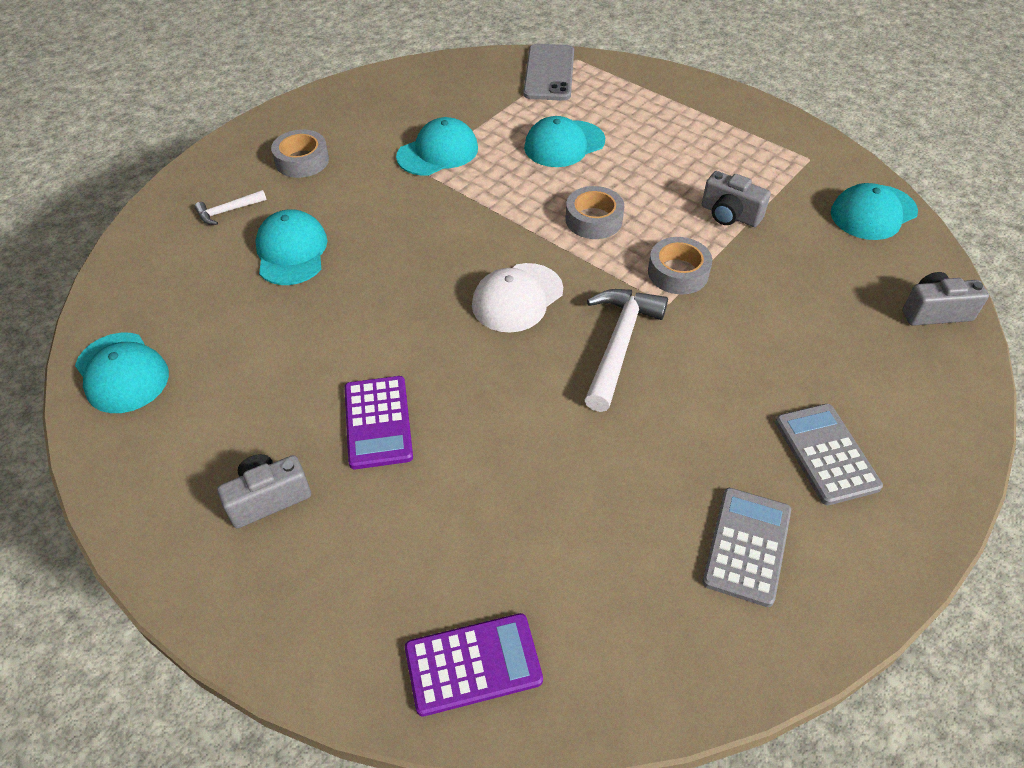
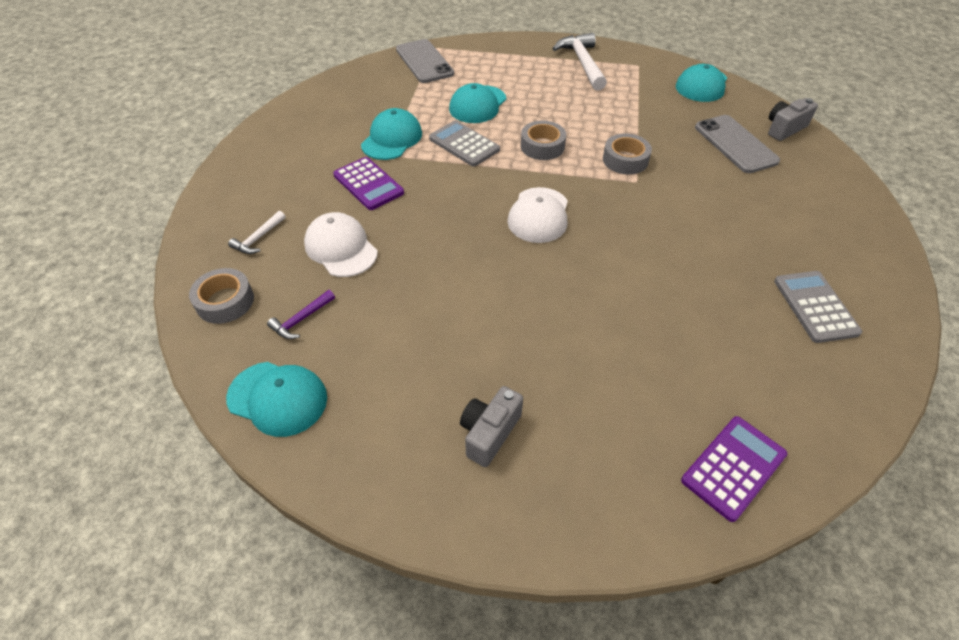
camera: 30 degrees left, 0 degrees up
(199, 308) = (301, 319): none -> purple hammer
(291, 251) = (341, 248): turquoise cap -> white cap
(302, 161) = (288, 180): grey tape -> grey tape (225, 301)
(378, 422) = (520, 340): purple calculator -> purple calculator (368, 184)
(619, 344) = (631, 218): white hammer -> white hammer (582, 63)
(729, 215) = (623, 114): grey camera -> none
(826, 454) = (805, 233): grey calculator -> grey calculator (464, 144)
(843, 306) = (735, 144): none -> grey phone

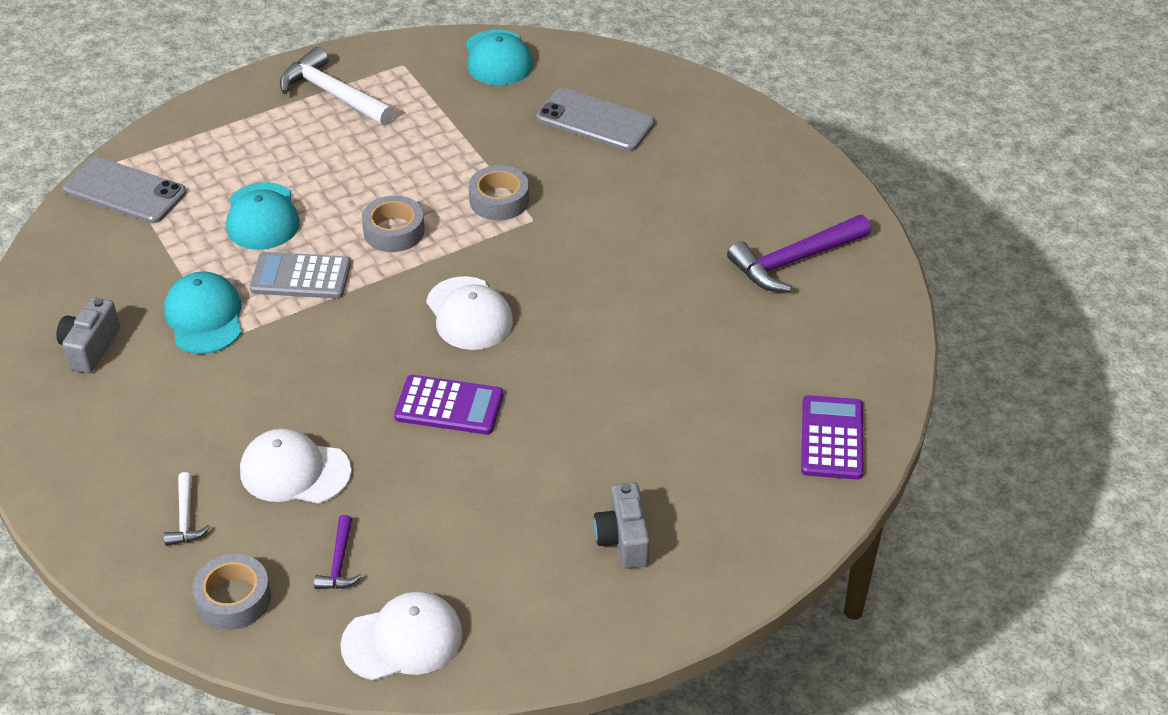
camera: 40 degrees left, 5 degrees down
(277, 398) = (402, 640): turquoise cap -> white cap
(368, 184) = (241, 386): purple calculator -> purple calculator (449, 406)
(784, 129) = (628, 76): grey camera -> grey camera (90, 347)
(815, 307) = (794, 261): grey calculator -> purple hammer

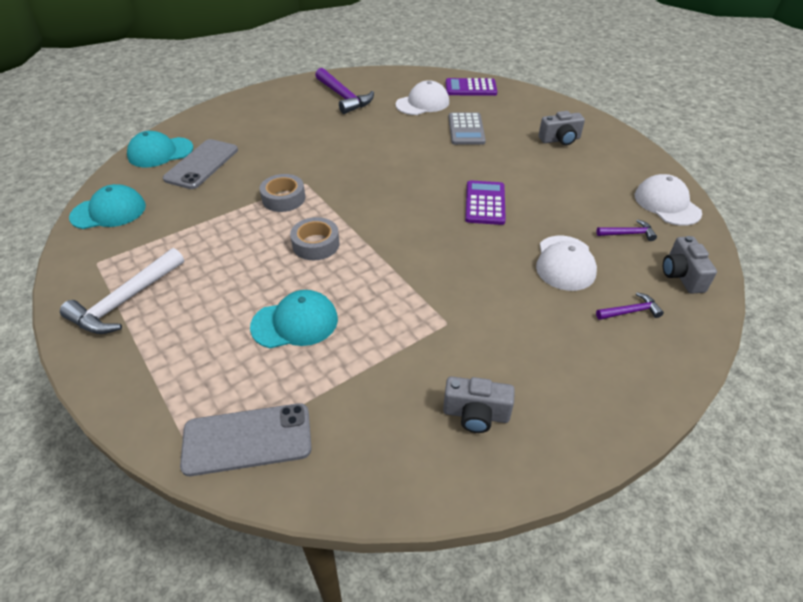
camera: 95 degrees left, 0 degrees up
(124, 191) = (247, 439): grey phone -> grey phone turned 60 degrees clockwise
(186, 518) = (630, 311): white hammer -> purple hammer
(204, 317) = (423, 339): turquoise cap -> turquoise cap (160, 152)
(233, 599) = (681, 275): grey tape -> grey camera
(301, 277) = (370, 288): grey calculator -> grey calculator (466, 129)
(469, 314) = (400, 202): white cap -> white cap (422, 103)

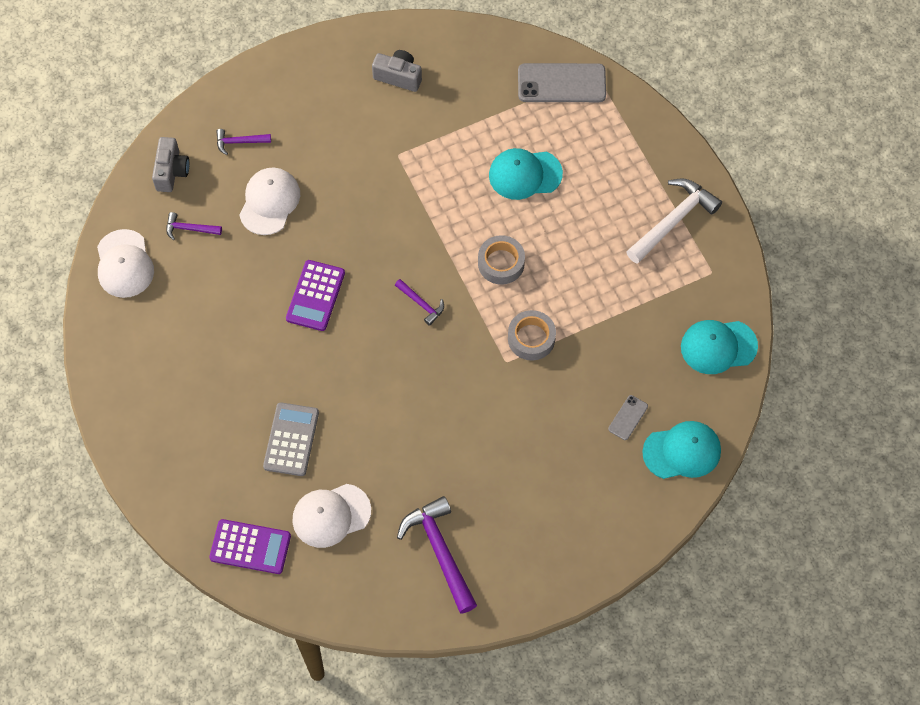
camera: 170 degrees left, 20 degrees up
(202, 164) = (628, 417): grey phone -> grey phone, size x0.48
(387, 208) = (421, 304): none -> purple hammer
(560, 140) = (181, 397): grey camera -> none

